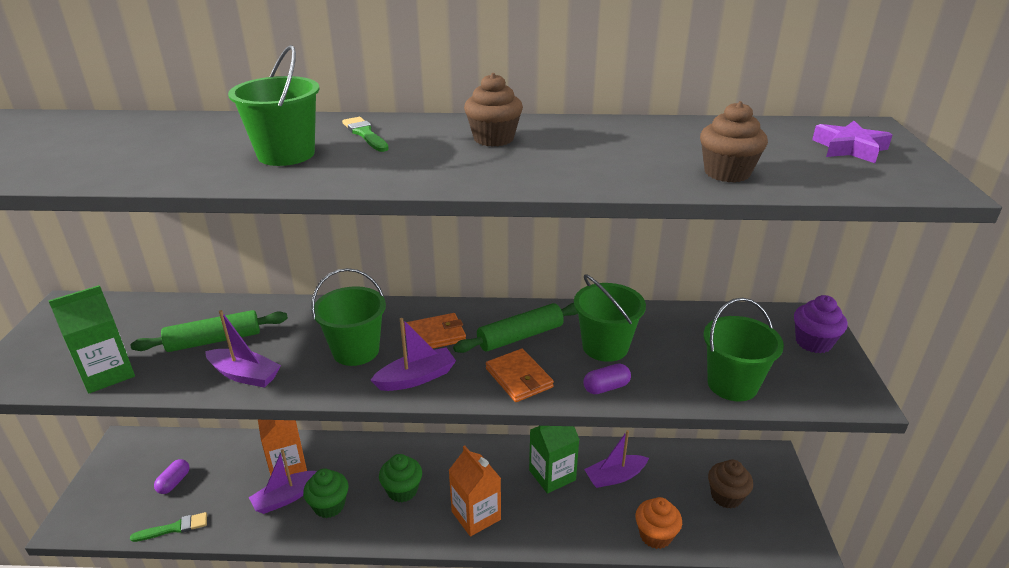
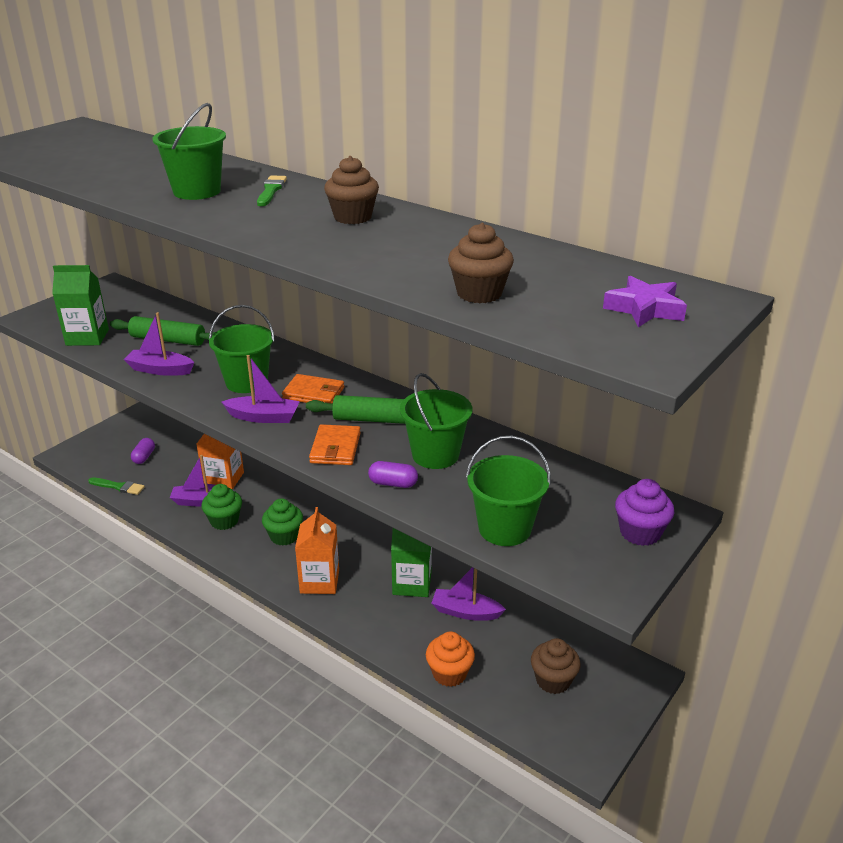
camera: 35 degrees right, 0 degrees up
(174, 482) = (144, 457): purple capsule -> purple capsule turned 45 degrees counterclockwise
(245, 375) = (160, 370): purple boat -> purple boat turned 135 degrees clockwise

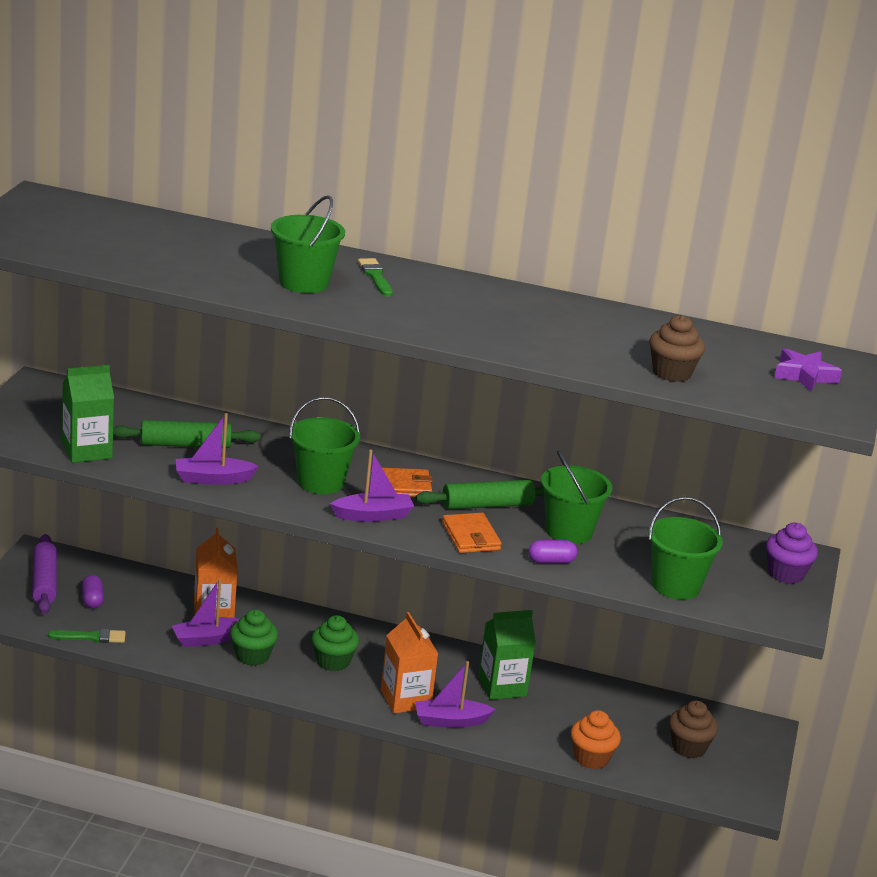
camera: 25 degrees left, 5 degrees down
(122, 438) = (44, 582): none -> purple rolling pin
(352, 217) = (488, 303): brown cupcake -> none
(465, 612) = (572, 703): purple boat -> purple boat (450, 721)

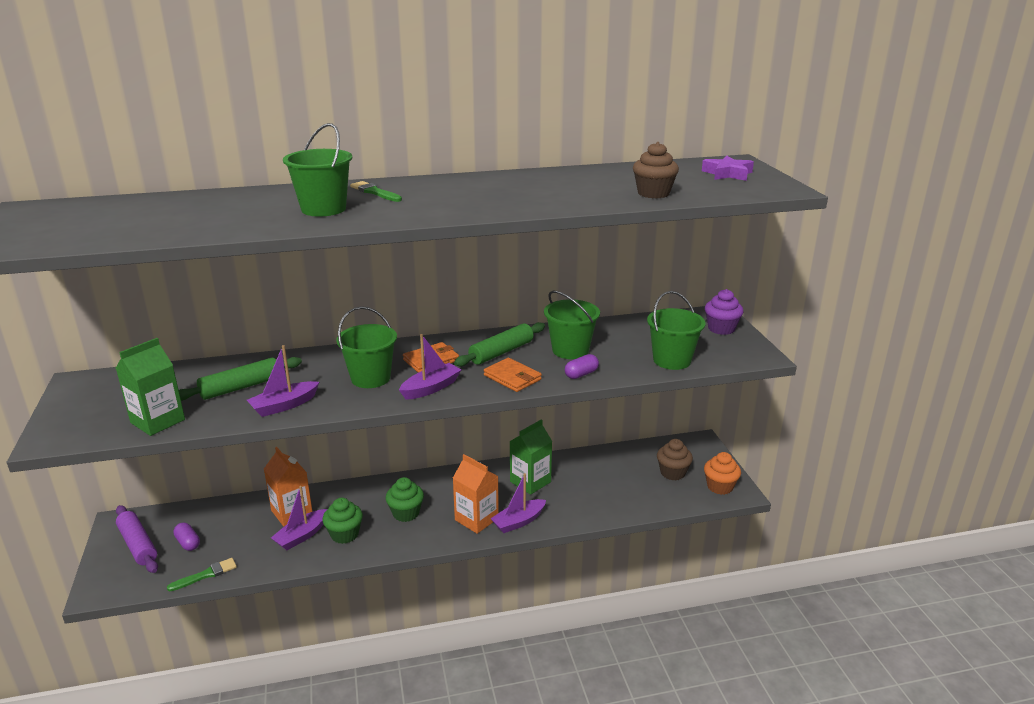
camera: 25 degrees left, 0 degrees up
(591, 758) = (626, 507): orange cupcake -> orange cupcake (720, 487)

